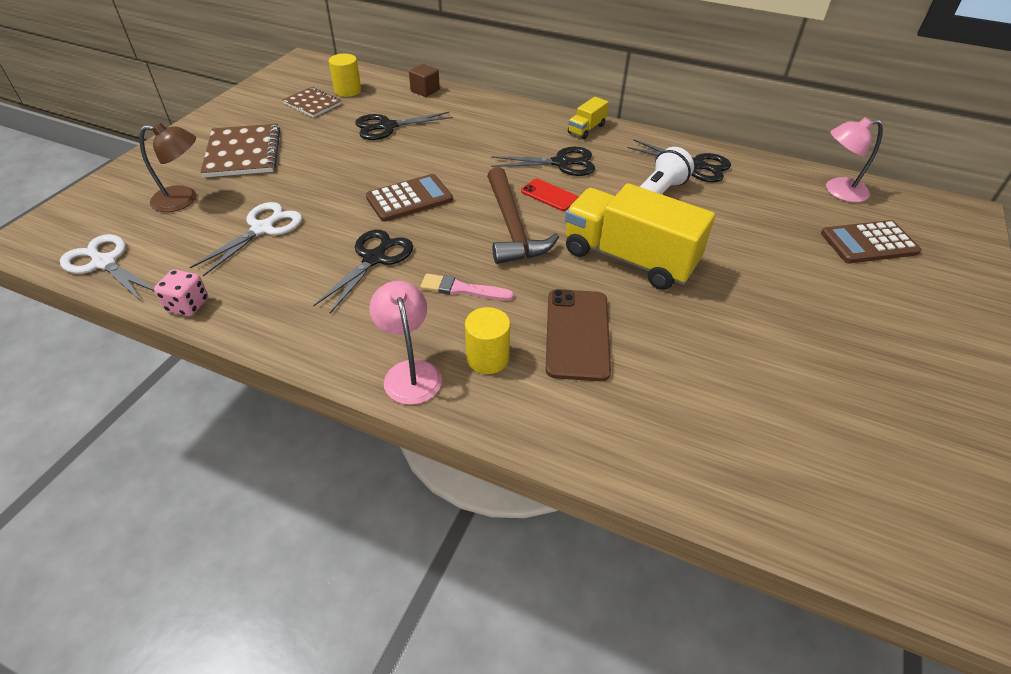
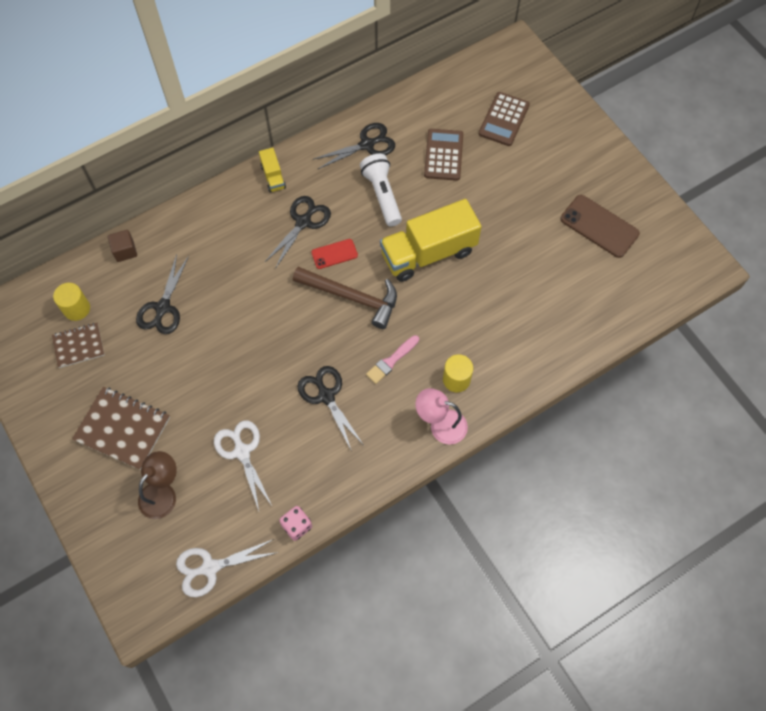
camera: 55 degrees left, 20 degrees up
(409, 199) = (274, 342): brown calculator -> brown calculator (443, 155)
(577, 334) = (469, 323): brown phone -> brown phone (599, 226)
(838, 191) = (451, 90): pink lamp -> none

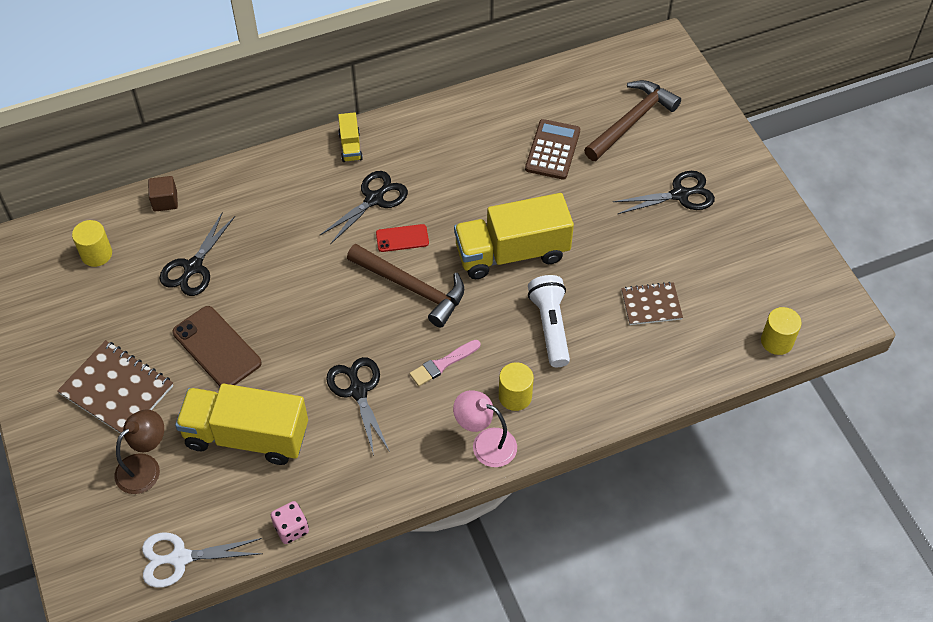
camera: 10 degrees right, 10 degrees down
(78, 346) = (89, 294): brown notebook -> brown notebook (651, 305)
(242, 451) = (246, 436): white scissors -> yellow truck
(367, 144) = (466, 127): black scissors -> black scissors (680, 194)
(382, 195) = (471, 183): white flashlight -> white flashlight (550, 326)
(503, 119) = (631, 121): brown calculator -> brown hammer
(599, 226) = (721, 253): brown phone -> brown phone (216, 348)
(657, 297) = (777, 341): none -> yellow cylinder

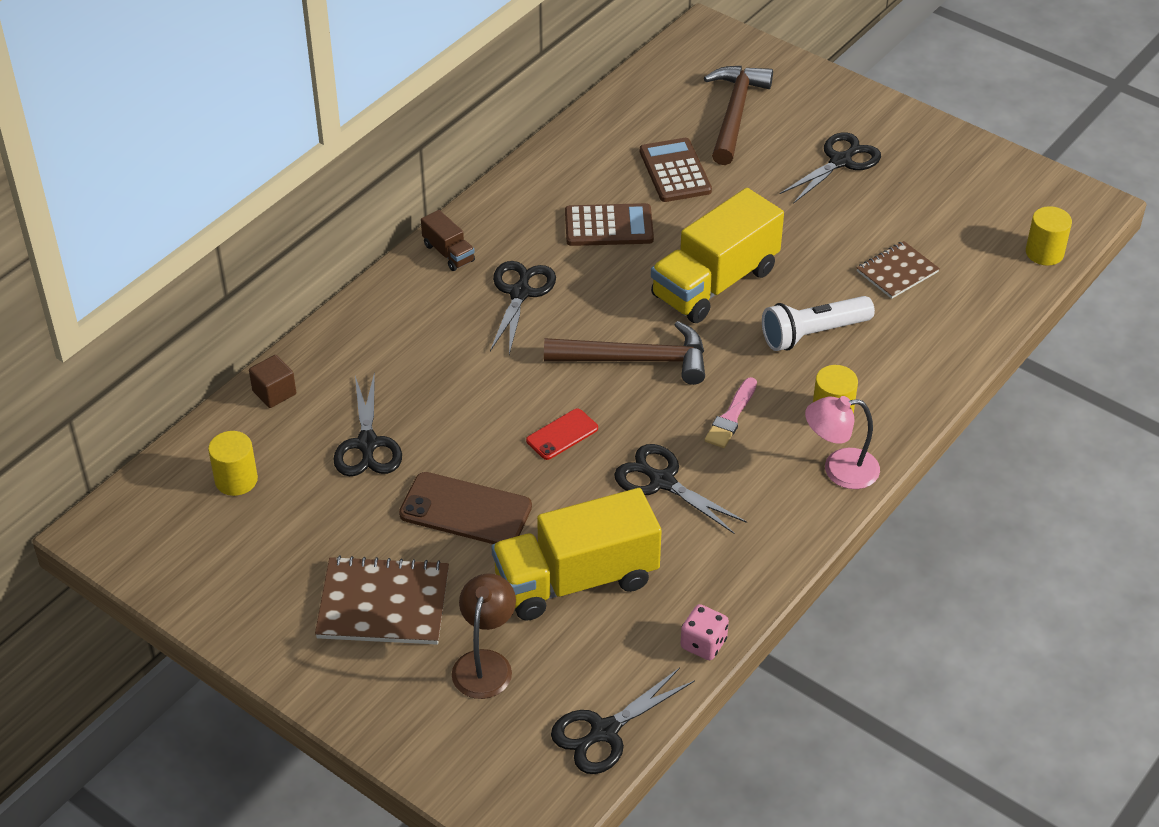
camera: 30 degrees left, 10 degrees down
(180, 558) = (604, 732): white scissors -> black scissors
(350, 146) = (448, 253): yellow truck -> brown truck
(402, 238) = (584, 318): red phone -> red phone (562, 434)
(473, 174) = (609, 226): none -> brown calculator
(550, 326) = (813, 334): white flashlight -> white flashlight turned 75 degrees counterclockwise

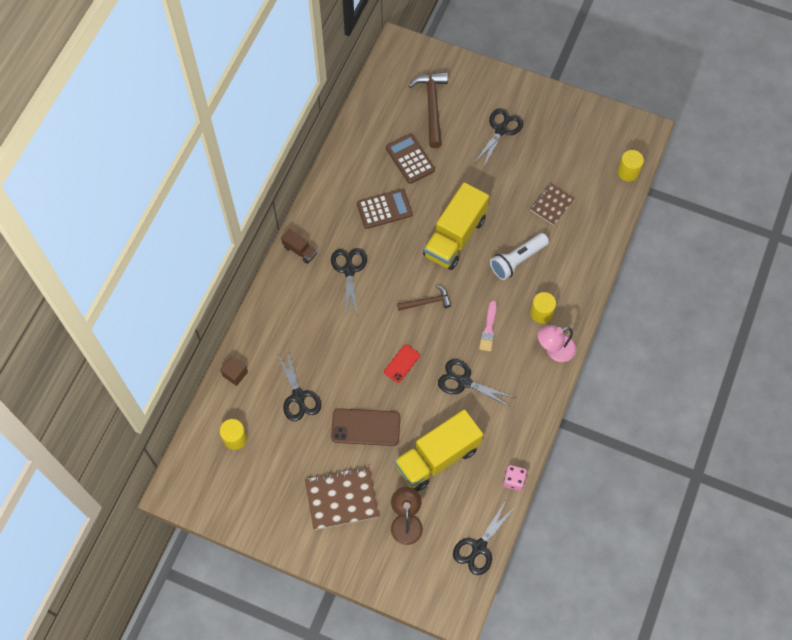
camera: 15 degrees left, 20 degrees up
(636, 360) = (427, 302): brown hammer -> brown hammer, size x0.58

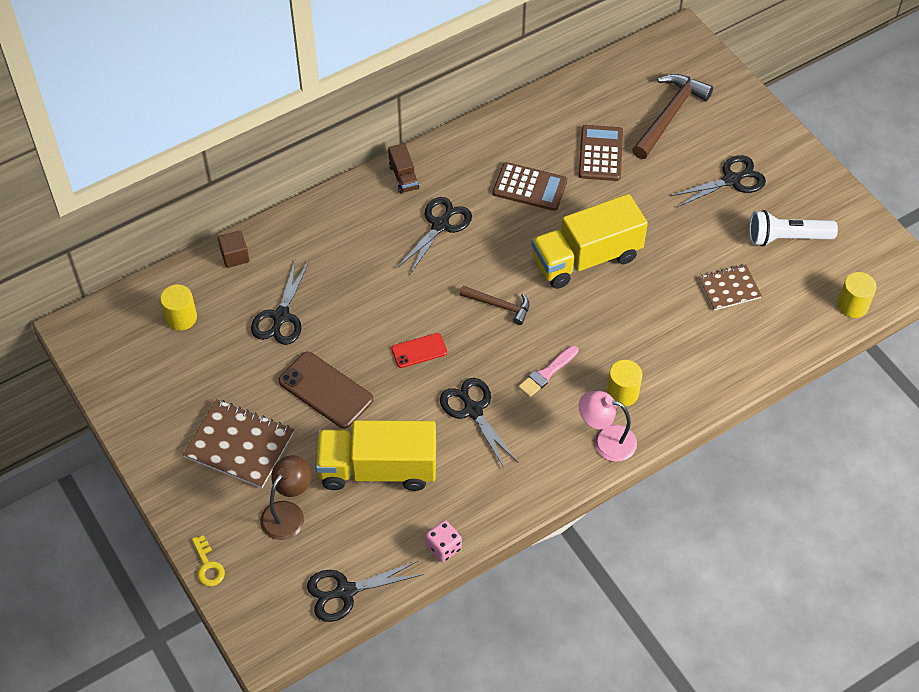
camera: 35 degrees right, 10 degrees down
(385, 588) = (208, 566): none -> yellow key
(517, 260) = (639, 323): white flashlight -> white flashlight (786, 238)

